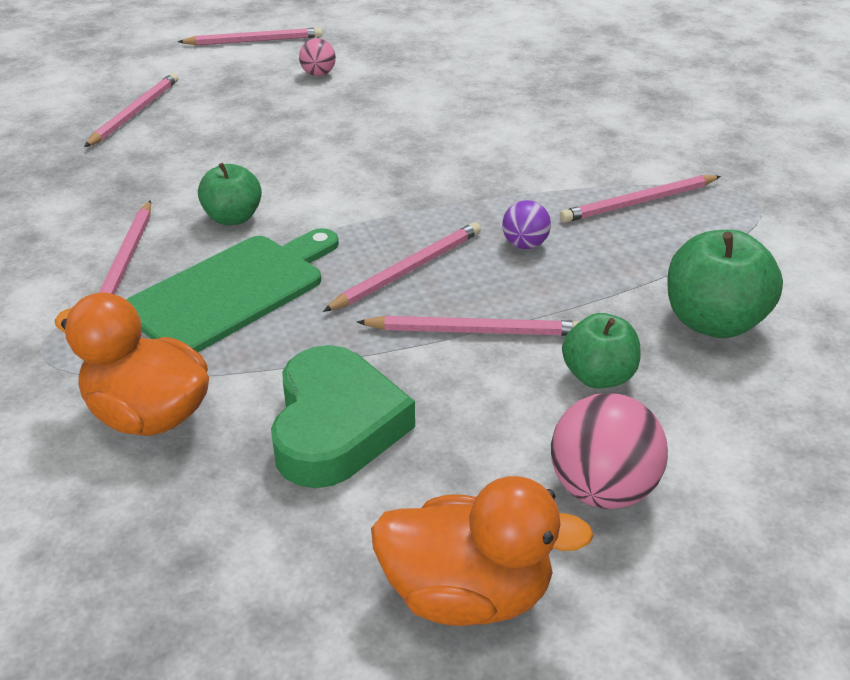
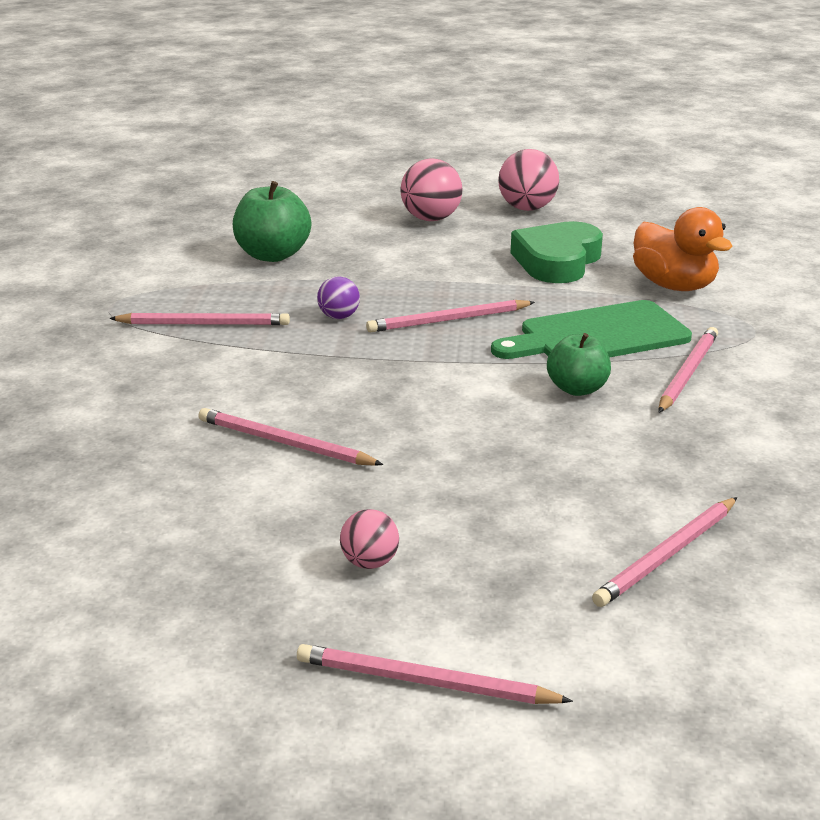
camera: 155 degrees left, 10 degrees down
(467, 593) = (527, 208): orange duck -> pink ball
(474, 331) = (433, 281): pink pencil -> pink pencil (285, 443)
(598, 376) = (380, 249): green apple -> none

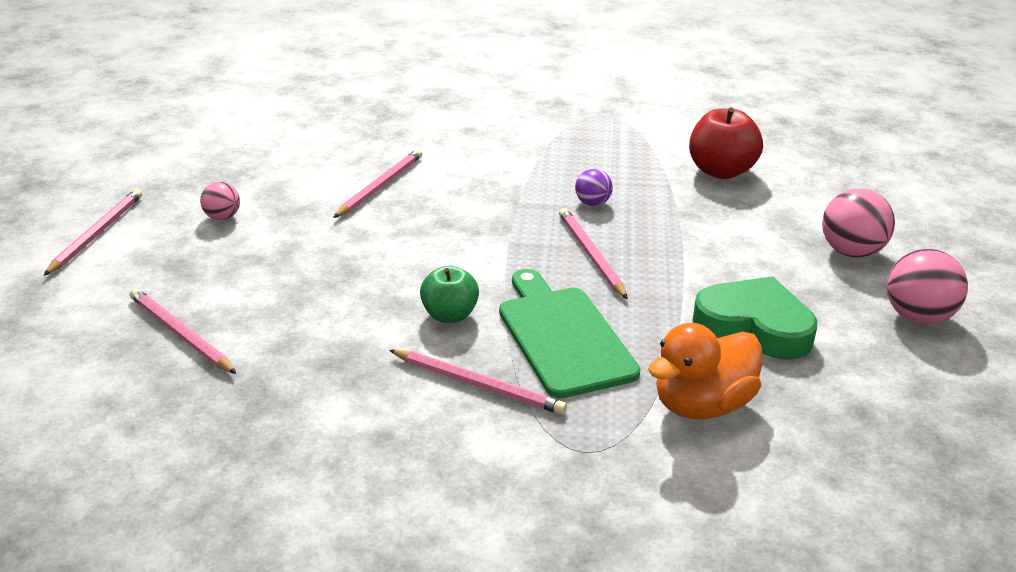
camera: 90 degrees right, 5 degrees up
(203, 324) = (573, 149): pink pencil -> none
(272, 255) = (721, 171): green apple -> red apple

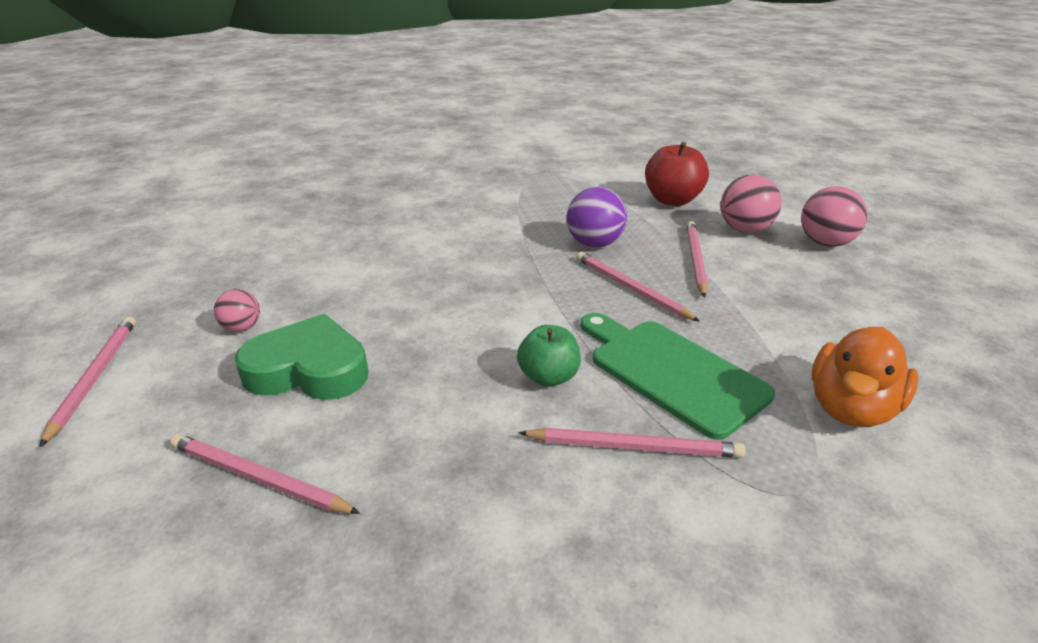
camera: 20 degrees left, 0 degrees up
(380, 186) = (392, 265): pink pencil -> pink pencil (695, 260)
(592, 203) = (594, 244): purple ball -> purple ball, size x1.72
(754, 326) = (818, 321): green heart -> green heart (308, 369)
(918, 317) = (924, 283): pink ball -> pink ball (744, 229)

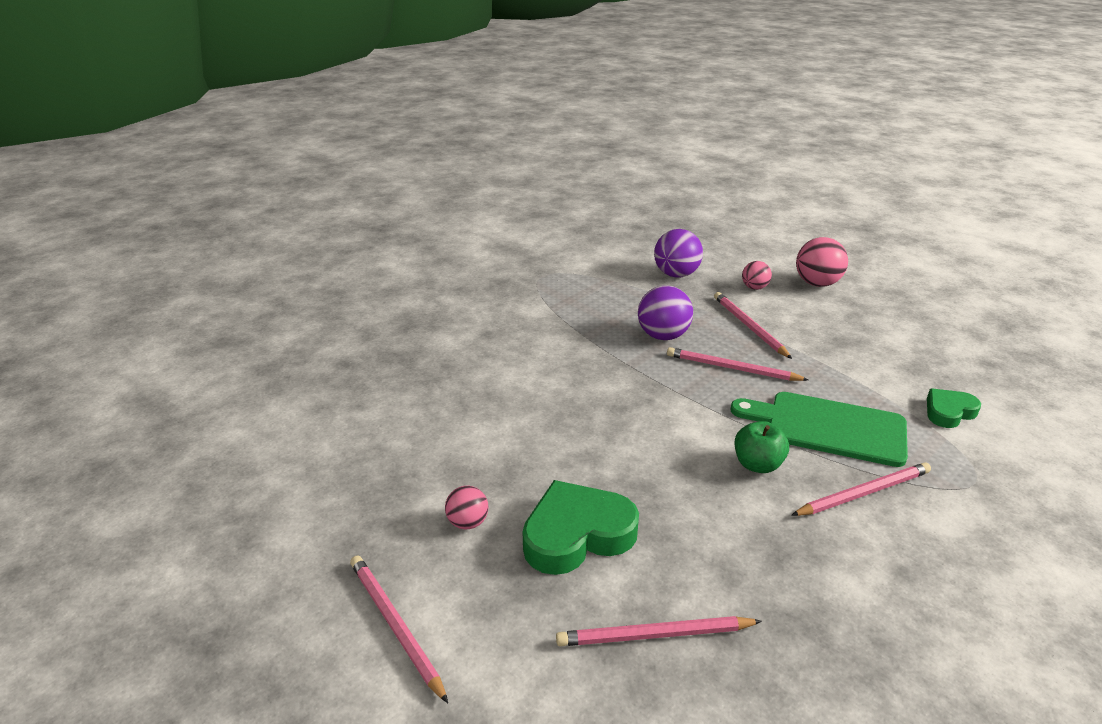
camera: 30 degrees left, 0 degrees up
(672, 200) = (676, 274): red apple -> purple ball
(744, 229) = (754, 287): pink ball -> pink ball, size x0.58
(851, 408) = (949, 412): orange duck -> green heart

